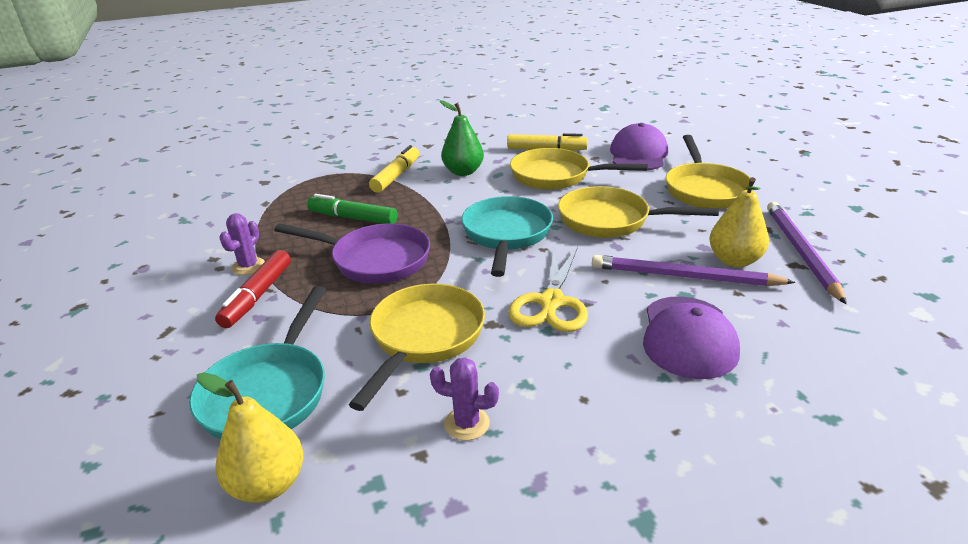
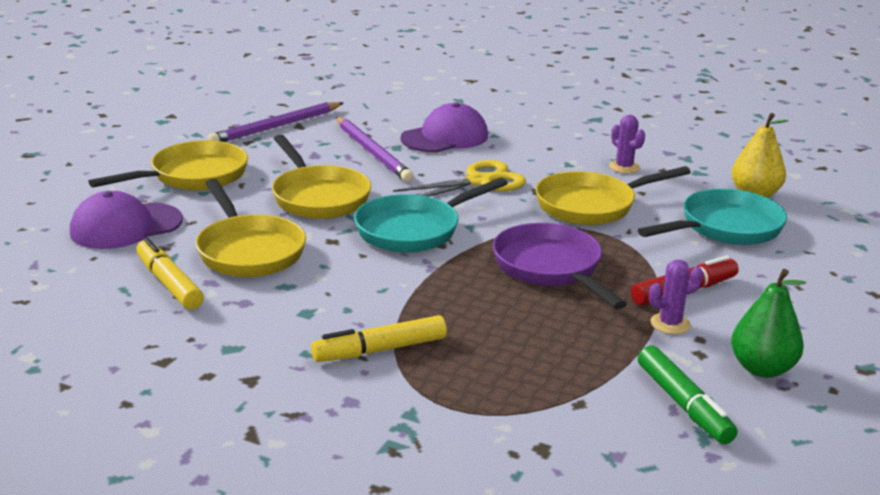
camera: 135 degrees left, 5 degrees down
(353, 218) = (511, 320): green marker -> green marker (683, 404)
(463, 172) = (308, 310): green pear -> green pear (762, 368)
(734, 260) = (322, 143): yellow pear -> none

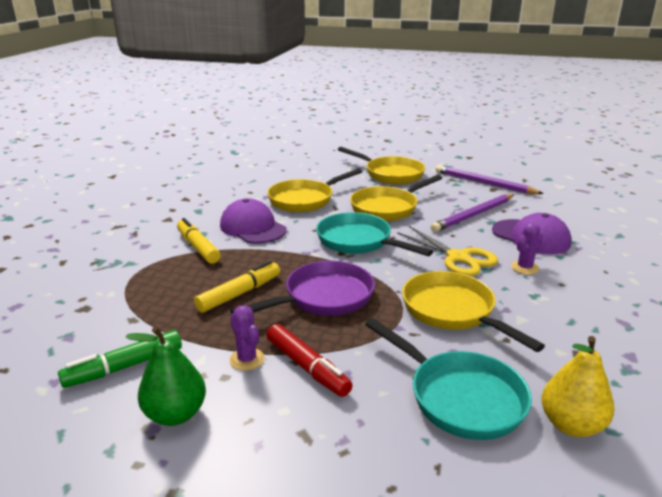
camera: 80 degrees right, 0 degrees up
(126, 226) = (319, 170): purple cap -> purple cap (253, 227)
(169, 283) = (261, 188): yellow marker -> yellow marker (239, 294)
(624, 167) = (558, 327): purple cactus -> purple cactus (524, 268)

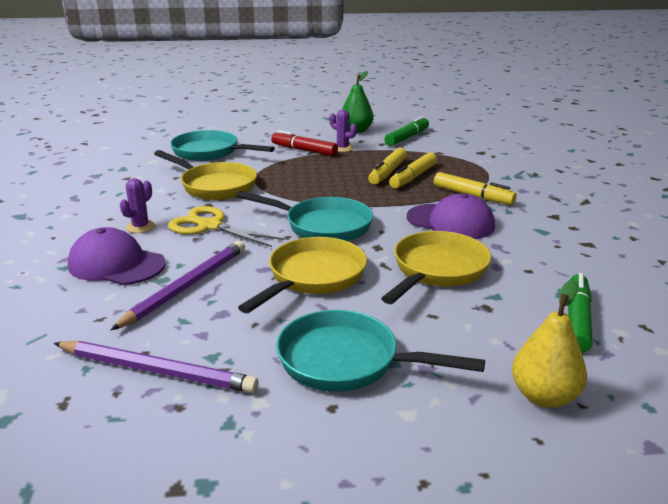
camera: 160 degrees right, 0 degrees up
(221, 281) = (413, 177): none -> yellow marker
(263, 171) = (577, 320): none -> green marker
(323, 298) = (321, 179): purple pan -> none
(390, 174) = (347, 361): yellow pan -> turquoise pan
(571, 425) = (149, 152): yellow pear -> yellow pear (544, 396)

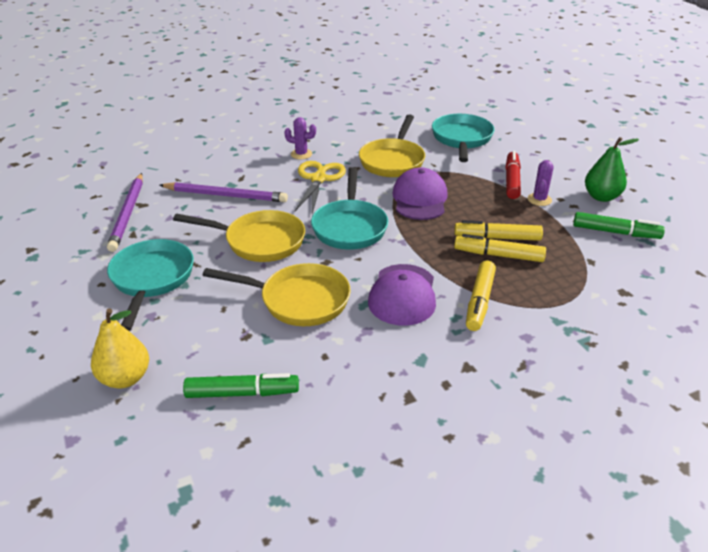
camera: 70 degrees right, 10 degrees up
(116, 264) = (244, 163): purple cap -> purple cap (420, 199)

